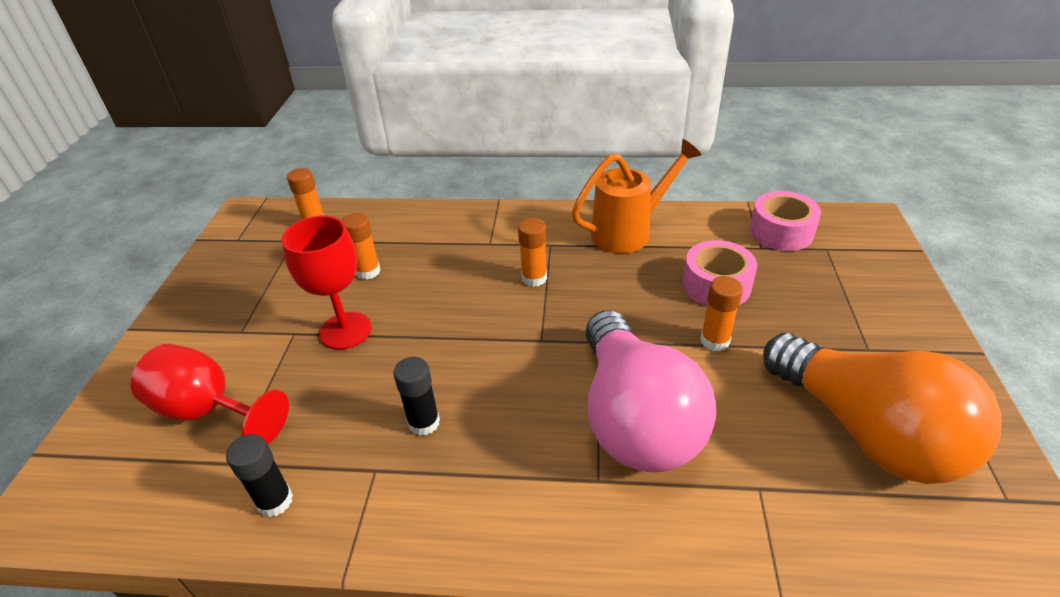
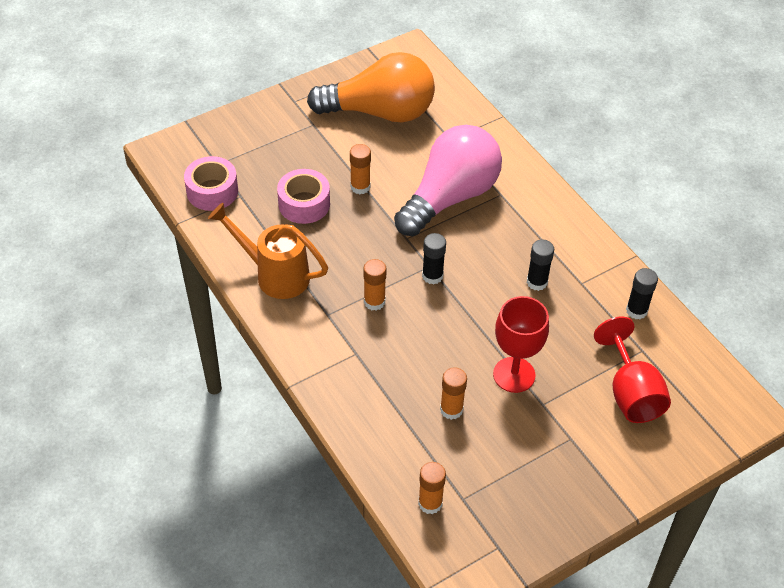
camera: 130 degrees left, 10 degrees up
(525, 335) = (432, 276): none -> black glue stick
(868, 432) = (380, 112): orange light bulb -> orange light bulb turned 75 degrees clockwise

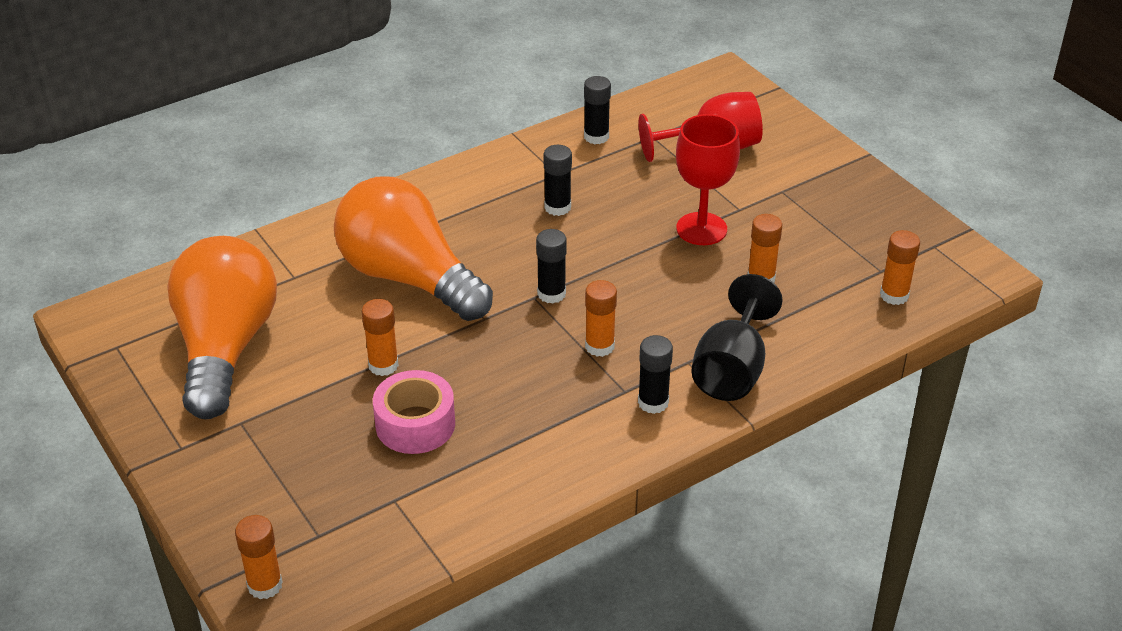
camera: 90 degrees left, 10 degrees down
(183, 144) = (265, 585): none -> orange glue stick
(212, 191) = (381, 536): pink tape -> none
(275, 275) = (556, 449): orange watering can -> none
(314, 329) = (653, 402): none -> black glue stick
(345, 379) = (732, 369): none -> black goblet
(450, 197) = (408, 277): pink light bulb -> orange light bulb

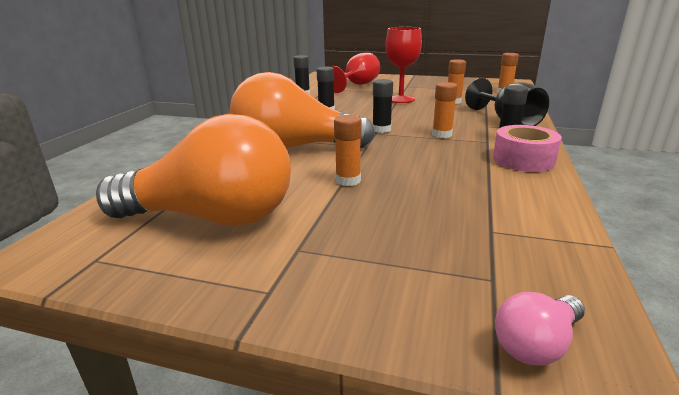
camera: 40 degrees left, 15 degrees down
(225, 348) = (213, 218): orange light bulb -> orange light bulb turned 135 degrees clockwise
(265, 585) = (536, 344): orange glue stick -> pink light bulb
(415, 424) = (422, 193): pink tape -> pink tape (523, 160)

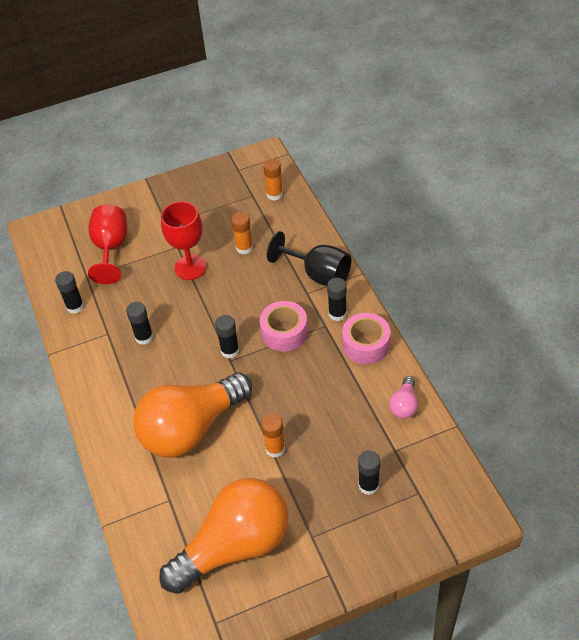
camera: 35 degrees left, 25 degrees up
(422, 242) = (368, 485): none -> black glue stick
(442, 134) = (284, 332): orange glue stick -> pink tape
(536, 344) = (455, 523): pink light bulb -> pink light bulb (404, 405)

